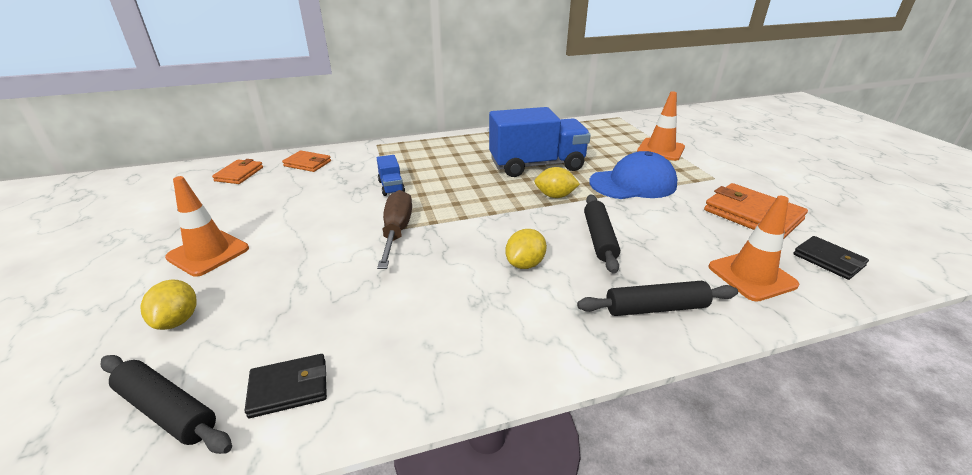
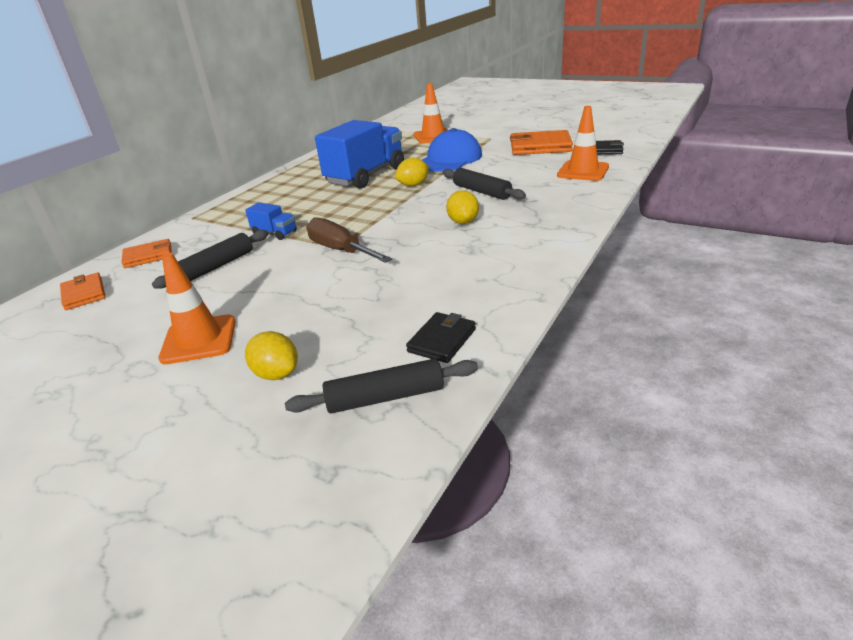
camera: 40 degrees left, 0 degrees up
(656, 308) = (564, 204): black rolling pin -> black rolling pin (217, 266)

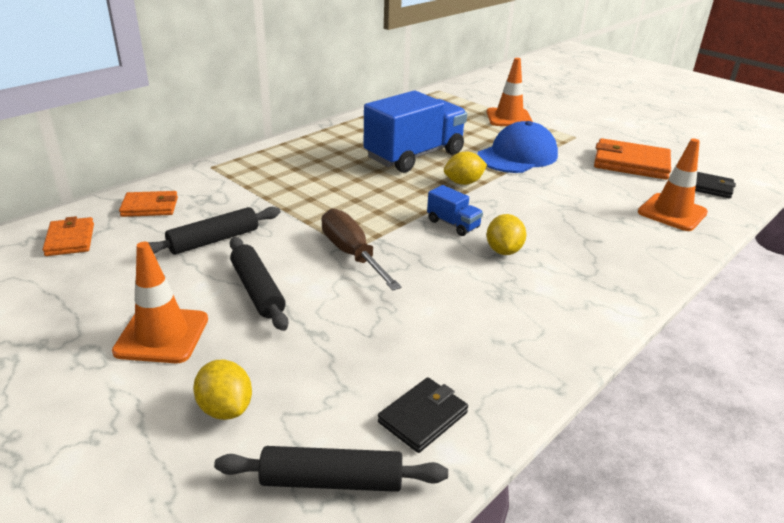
camera: 10 degrees right, 0 degrees up
(275, 233) = (289, 211): blue truck -> blue truck (453, 224)
(481, 192) = (539, 212): black rolling pin -> black rolling pin (257, 290)

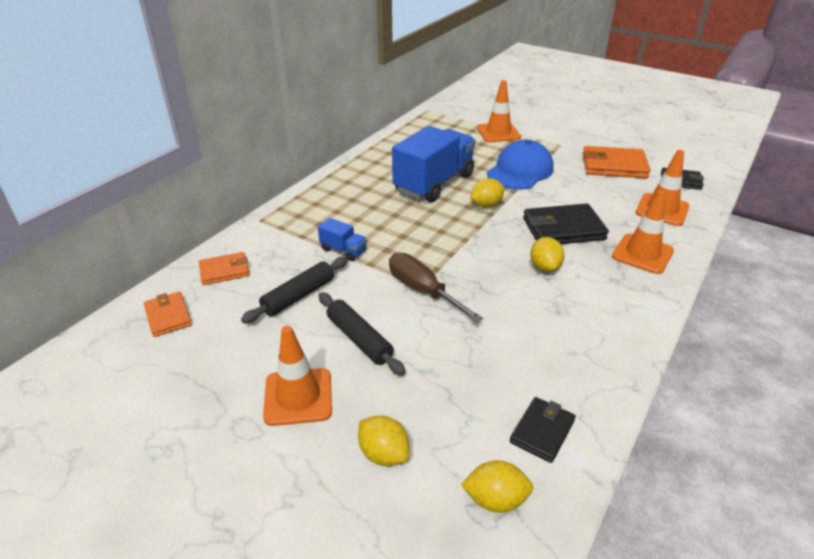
camera: 10 degrees left, 5 degrees up
(331, 480) = (495, 499): black rolling pin -> yellow lemon
(453, 224) = (494, 248): blue truck -> blue truck (343, 250)
(543, 216) = (563, 229): none -> black wallet
(629, 253) = (642, 254): none -> orange traffic cone

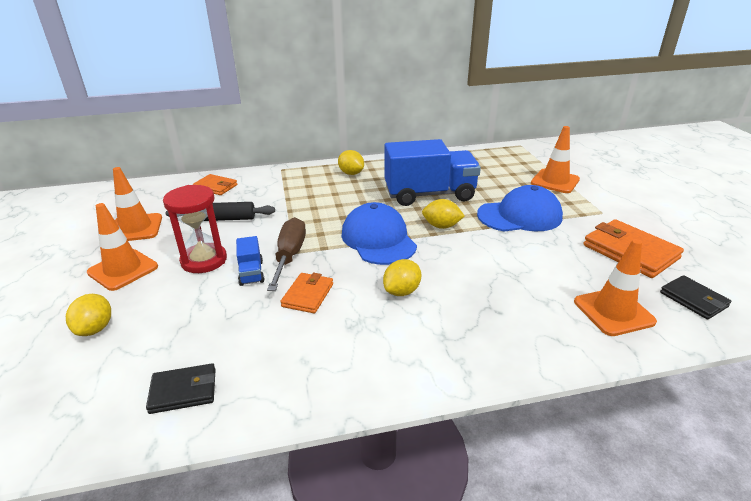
camera: 45 degrees right, 5 degrees down
(168, 316) = (153, 195): orange wallet -> orange wallet (308, 295)
(343, 250) = (291, 207): blue truck -> blue truck (251, 273)
(359, 339) = (204, 260): black rolling pin -> red hourglass
(462, 239) = (378, 239): none -> blue cap
(495, 499) = (84, 403): yellow lemon -> yellow lemon (351, 173)
(563, 229) = (474, 274): black wallet -> none
(642, 254) = (513, 333): orange traffic cone -> orange traffic cone (135, 228)

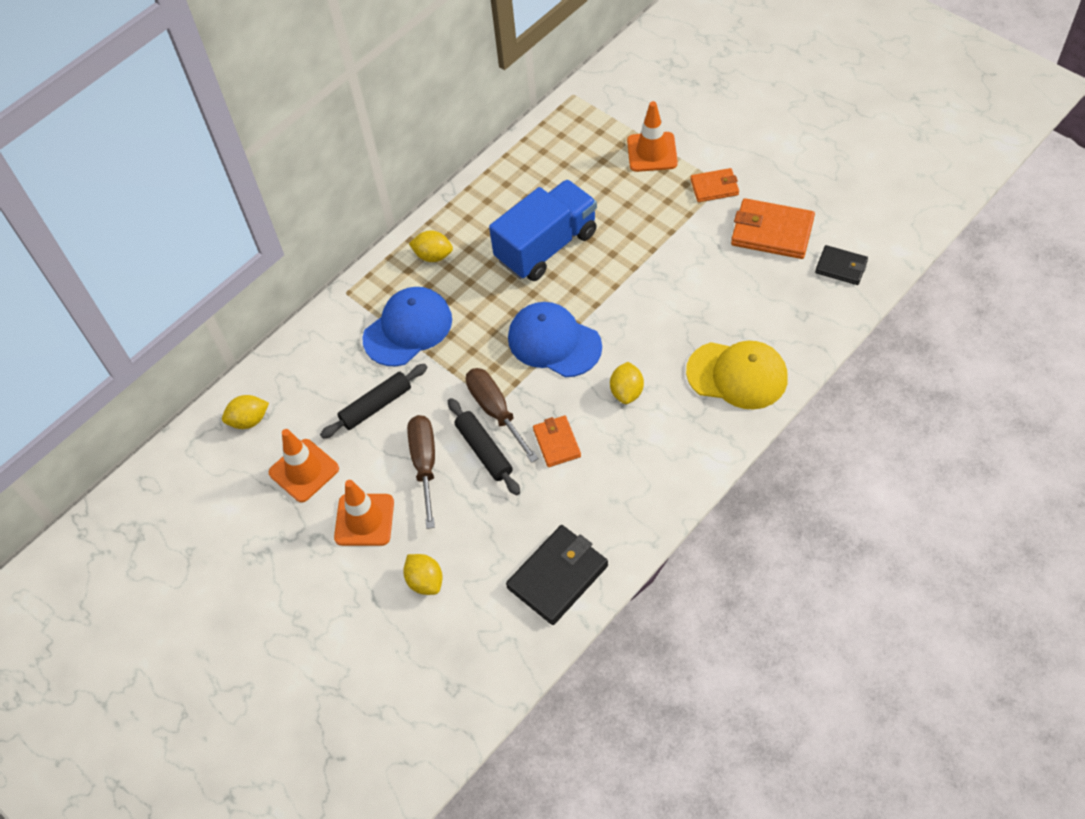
camera: 30 degrees left, 25 degrees up
(183, 391) = (557, 576): black wallet -> black wallet, size x1.68
(204, 260) = (425, 464): red hourglass -> brown screwdriver
(215, 187) = (308, 365): orange wallet -> orange wallet (714, 187)
(251, 273) = (484, 450): blue truck -> black rolling pin
(441, 226) = (595, 290): yellow lemon -> yellow lemon (249, 420)
(518, 328) = (737, 375): none -> yellow cap
(519, 216) = (654, 232): blue cap -> blue cap (408, 329)
(613, 312) = (793, 316): orange traffic cone -> none

